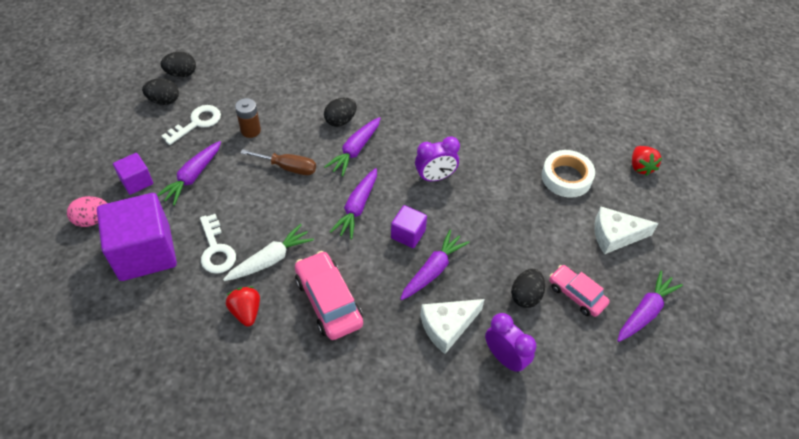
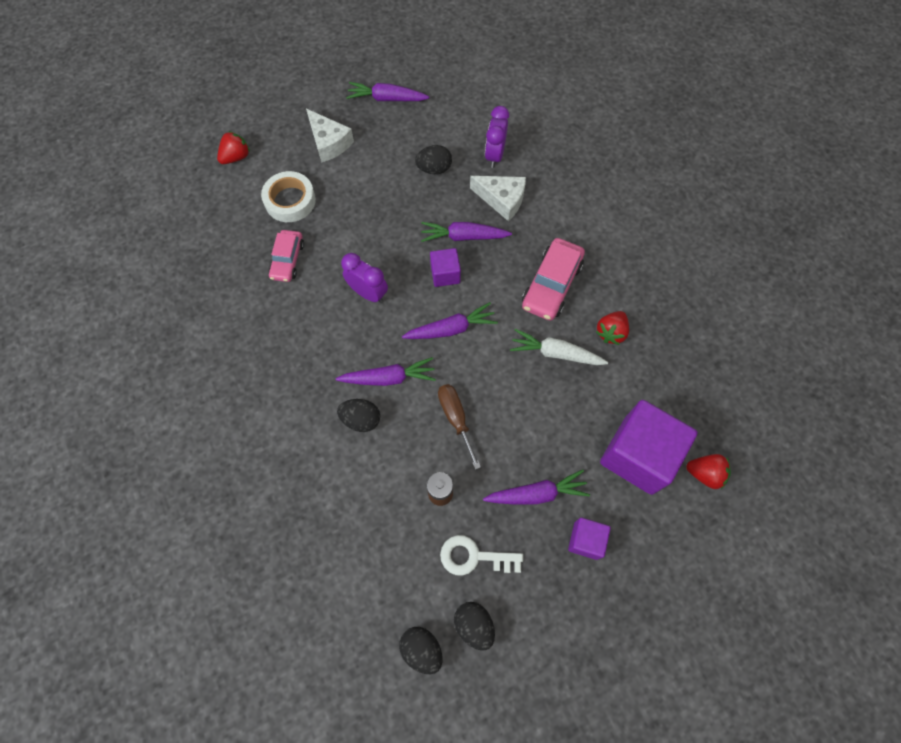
camera: 125 degrees left, 15 degrees up
(84, 284) = (705, 473): none -> red strawberry
(93, 220) = (654, 535): pink egg -> none
(216, 249) = (584, 402): white key -> none
(576, 294) = (406, 141): pink car -> pink car (287, 260)

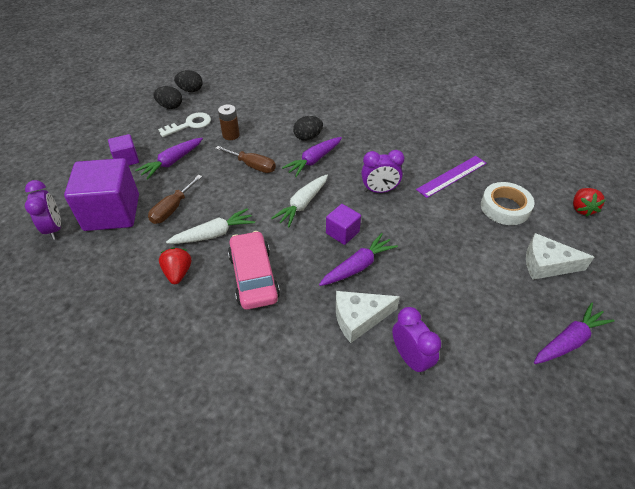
camera: 140 degrees right, 20 degrees down
(287, 260) = (452, 176): pink car -> purple ruler
(434, 169) = (444, 304): black egg -> none
(451, 329) = (302, 204): purple carrot -> white carrot
(575, 415) = (172, 209): none -> brown screwdriver
(705, 473) = (54, 228): red strawberry -> purple clock

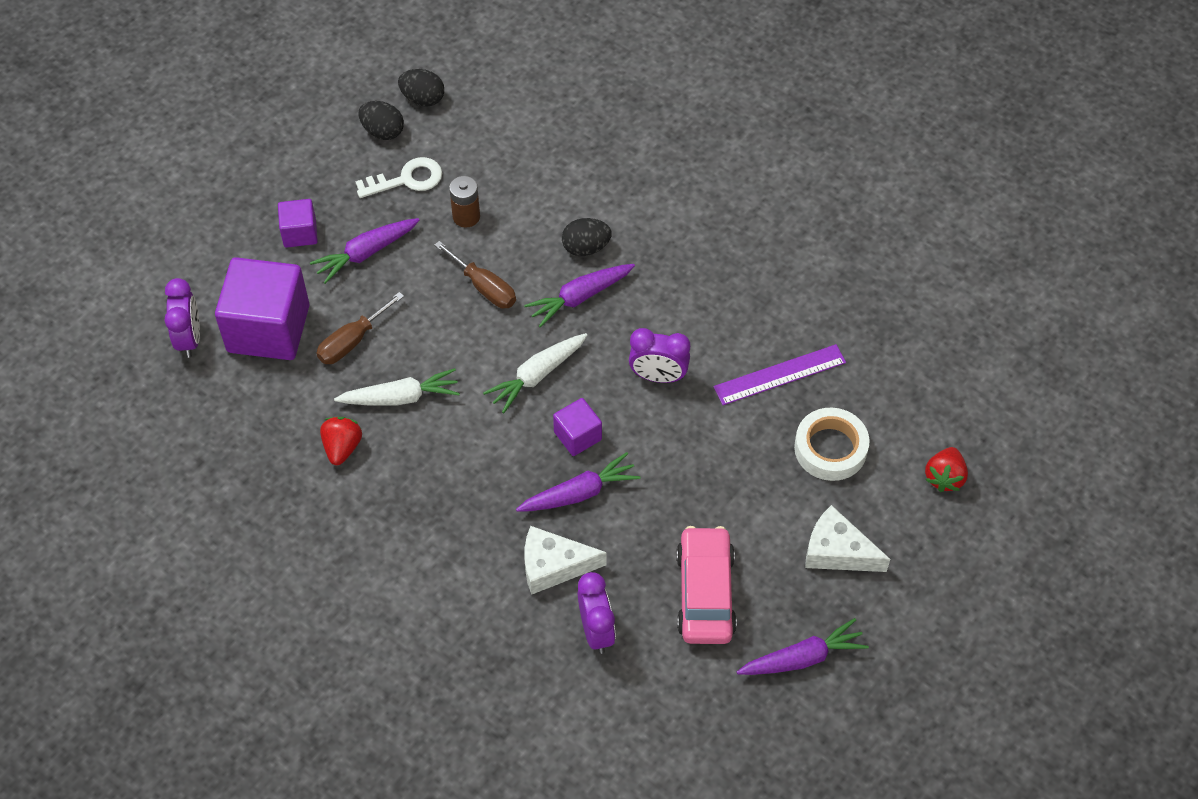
camera: 15 degrees right, 10 degrees up
(254, 276) = (438, 476): pink car -> pink car (705, 593)

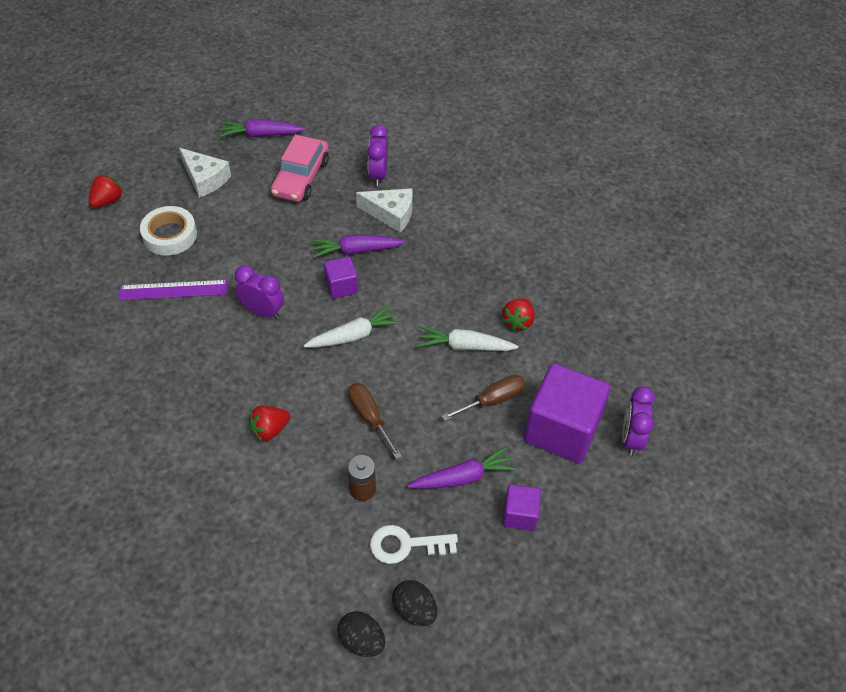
camera: 165 degrees left, 5 degrees down
(580, 297) = (294, 388): purple carrot -> none
(586, 248) = (269, 430): black egg -> red strawberry

